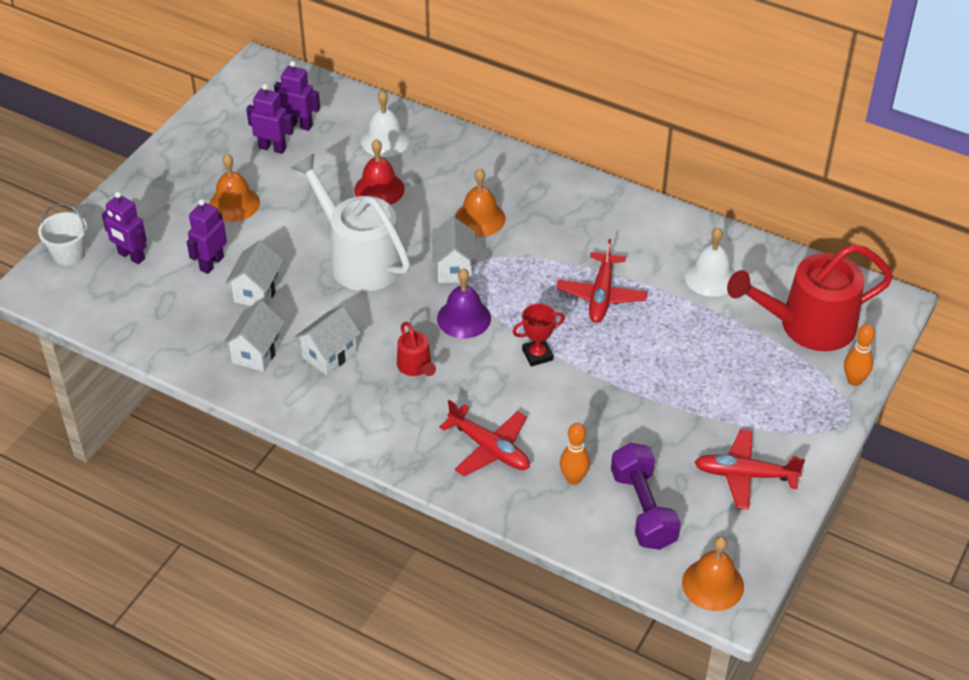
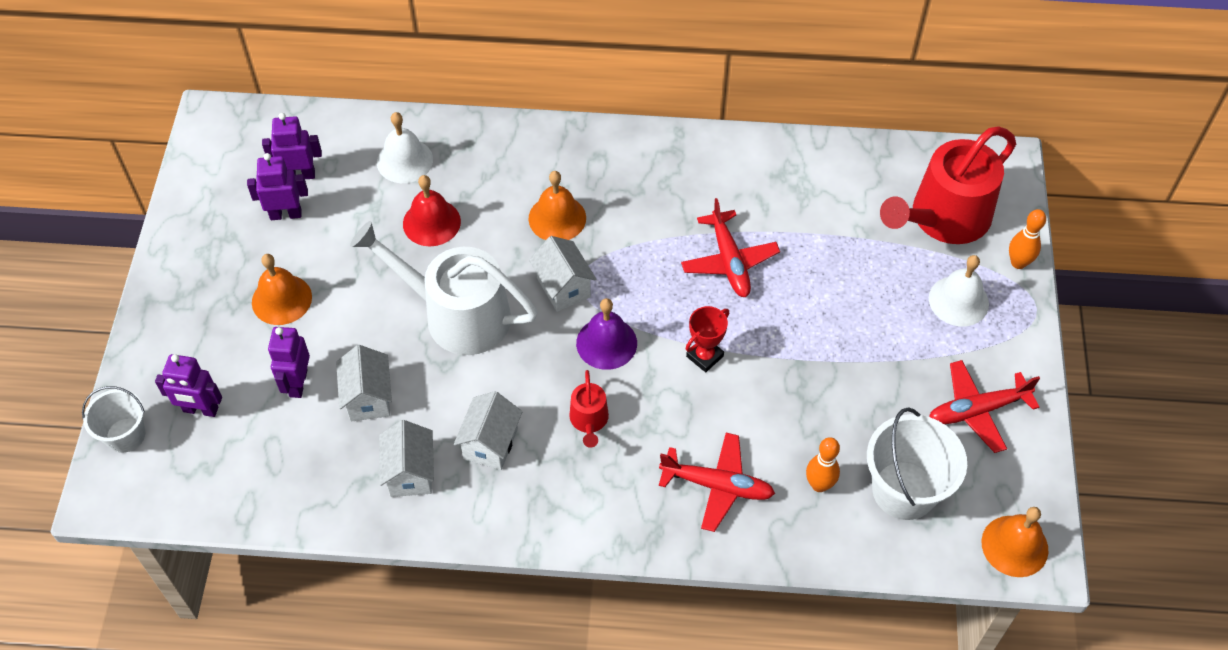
camera: 25 degrees left, 10 degrees up
(416, 366) = (589, 420): red watering can -> red watering can turned 45 degrees clockwise
(643, 509) = (904, 490): purple dumbbell -> white bucket
(710, 277) = (823, 199): white bell -> white bell (958, 301)

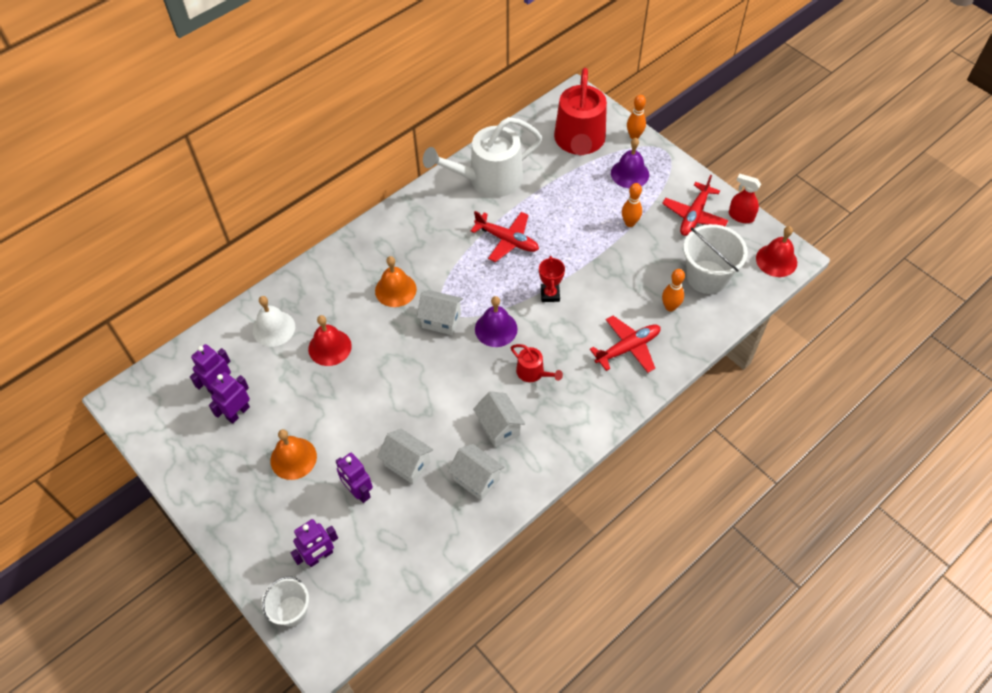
camera: 45 degrees left, 0 degrees up
(457, 315) = (402, 381): white watering can -> white watering can (489, 179)
(888, 355) = (629, 223): none -> orange bowling pin
(958, 301) = (630, 173): white bell -> purple bell
(1014, 546) = (776, 260): orange bell -> red bell
(1035, 459) = (741, 216): none -> red spray bottle

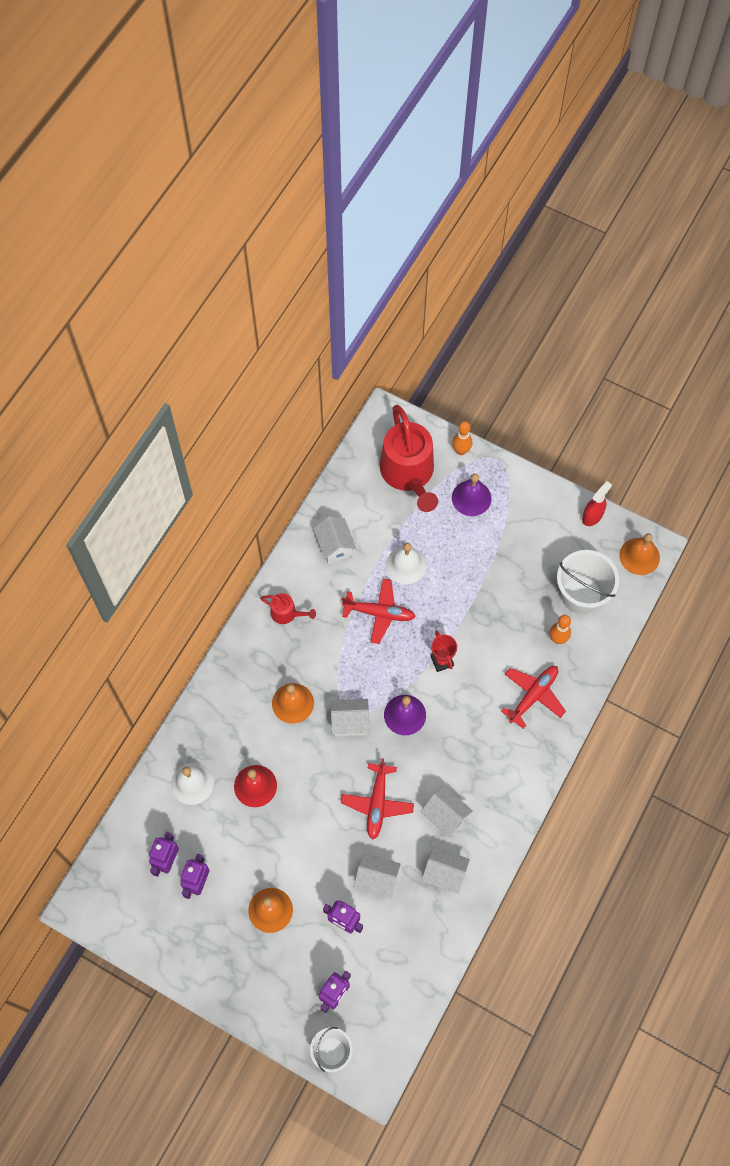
camera: 20 degrees left, 10 degrees up
(489, 179) = (335, 547): white watering can -> white house
(533, 372) = (456, 750): red watering can -> red watering can (286, 613)
(547, 210) = (406, 565): none -> white bell
(629, 223) = (490, 556): orange bowling pin -> none
(694, 215) = (548, 528): red plane -> red plane (377, 803)
(741, 216) = (592, 516): red spray bottle -> red spray bottle turned 120 degrees clockwise
(776, 260) = (639, 556): red bell -> orange bell

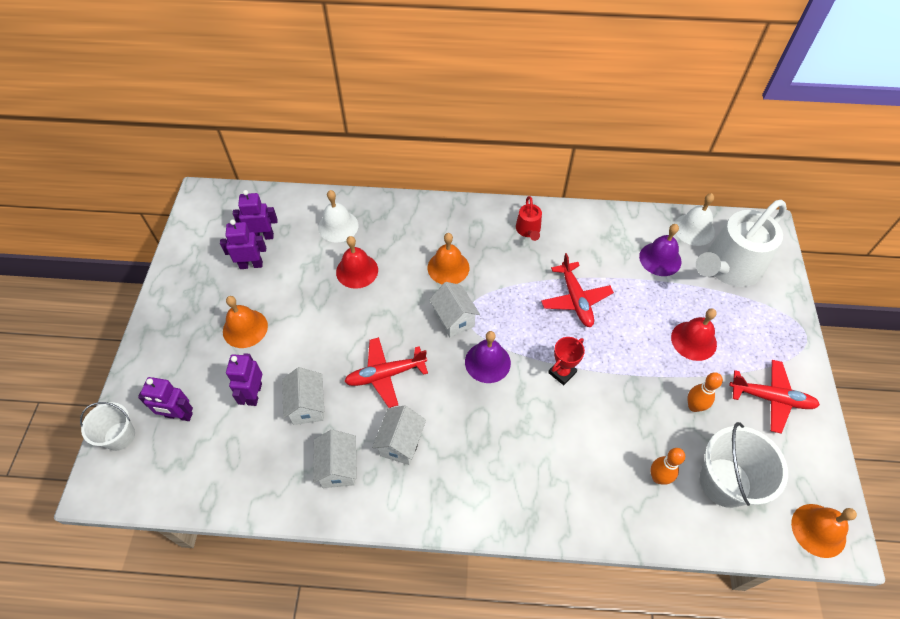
camera: 65 degrees right, 10 degrees down
(335, 547) = (614, 240): white house -> none
(406, 565) = (637, 302): white bell -> white bell (694, 229)
(409, 473) = (729, 267): red watering can -> white watering can
(461, 451) = (788, 301): orange bowling pin -> orange bowling pin (694, 406)
(461, 544) = (693, 340): none -> red bell
(471, 498) = (748, 329): purple bell -> purple bell (660, 259)
(533, 695) = (578, 478): red plane -> red plane (771, 398)
(592, 516) = (823, 456): red spray bottle -> none

